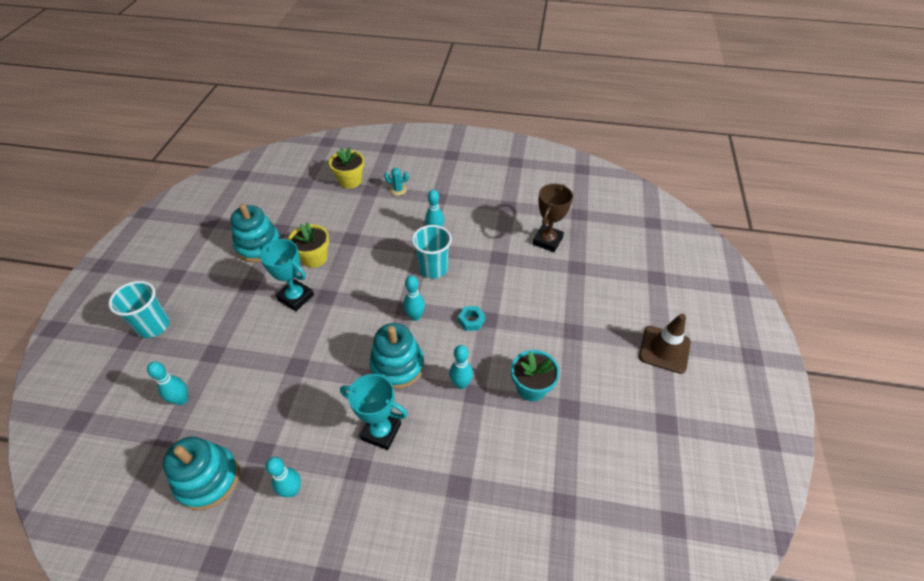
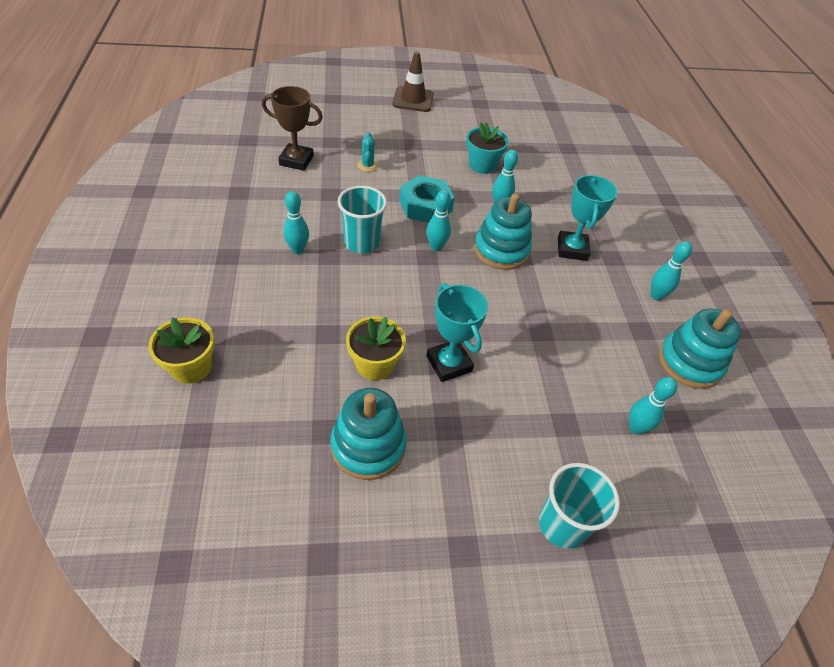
camera: 110 degrees left, 0 degrees up
(296, 297) = (449, 363): turquoise trophy -> turquoise trophy turned 45 degrees counterclockwise
(398, 190) = (213, 302): turquoise cactus -> turquoise cactus (367, 165)
(471, 320) = (425, 206): turquoise nut -> turquoise nut, size x1.90

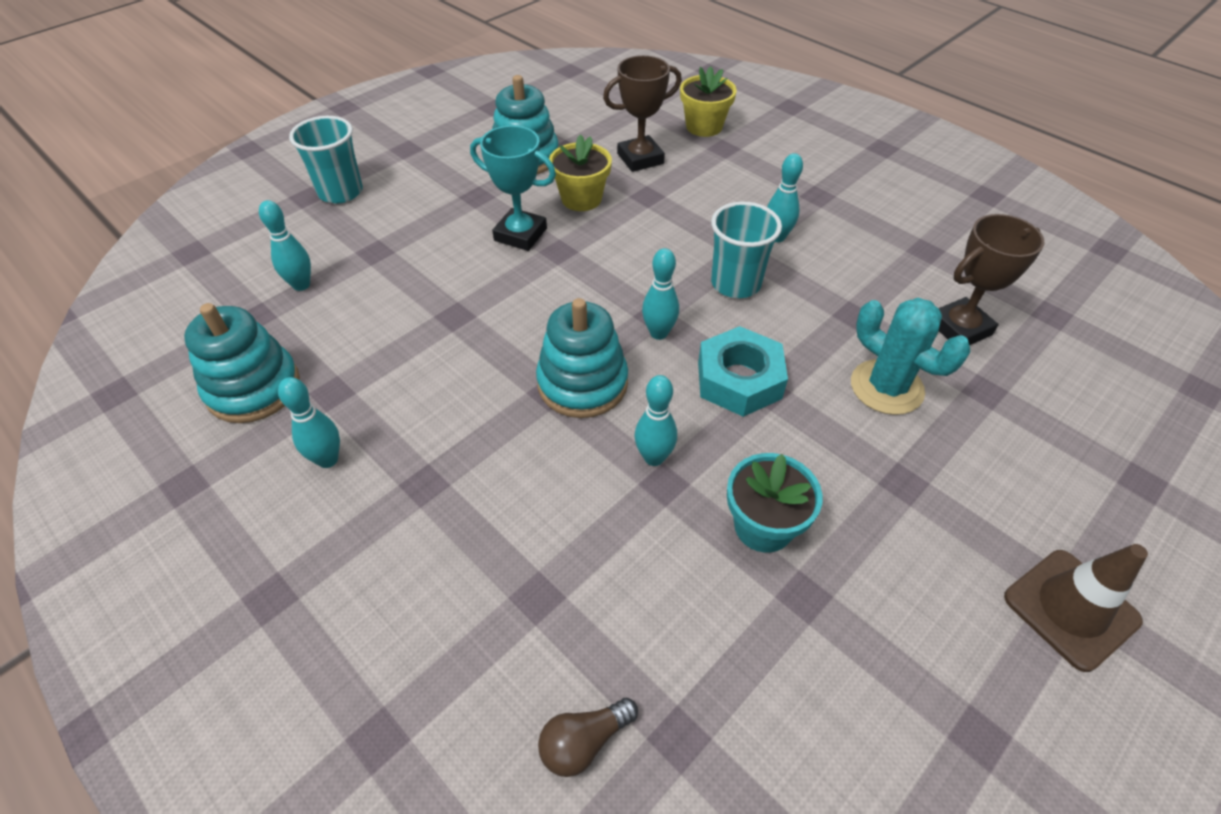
camera: 145 degrees right, 0 degrees up
(285, 371) = (640, 158): none -> brown trophy
(367, 165) = (886, 387): turquoise cactus -> turquoise cactus, size x1.90
(572, 249) = (492, 455): turquoise trophy -> none
(598, 162) = (584, 742): none -> brown light bulb

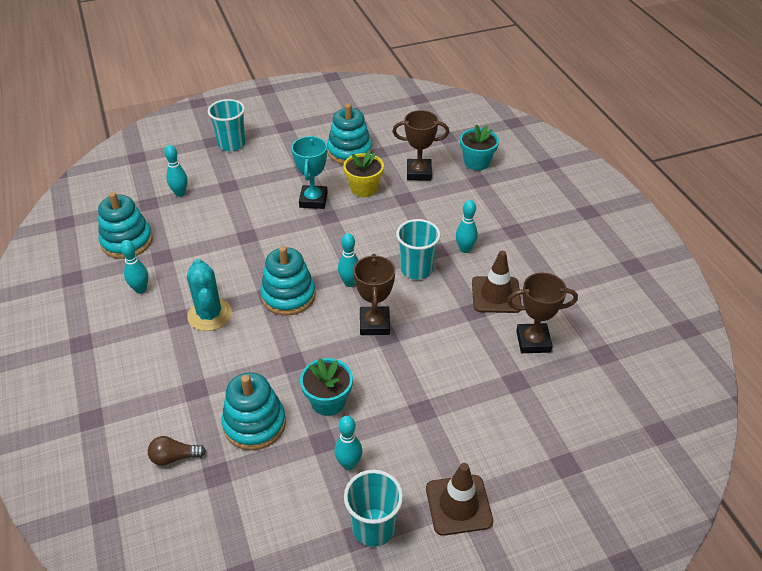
camera: 25 degrees right, 5 degrees down
(520, 234) = (313, 200): turquoise trophy -> turquoise trophy turned 45 degrees clockwise
(654, 457) = (297, 347): turquoise bowling pin -> turquoise bowling pin (349, 464)
(678, 614) = (254, 424): none -> turquoise stacking toy
(704, 127) = (476, 162): yellow flower pot -> turquoise flower pot
(739, 380) = (374, 324): turquoise nut -> brown trophy
(864, 283) = (496, 295): none -> brown traffic cone
(886, 387) = (457, 358): turquoise cactus -> turquoise cactus (209, 315)
(990, 708) = (373, 527): none -> turquoise cup

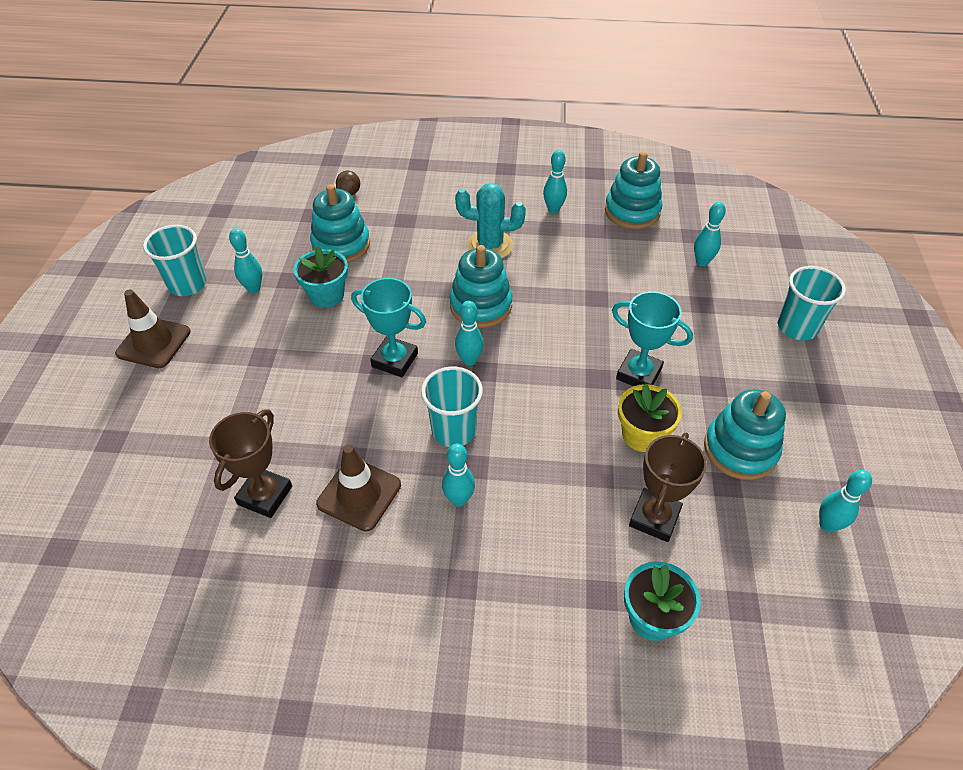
camera: 115 degrees right, 5 degrees up
(374, 324) = (395, 360): brown trophy -> turquoise trophy
(380, 119) = (827, 525): none -> turquoise bowling pin

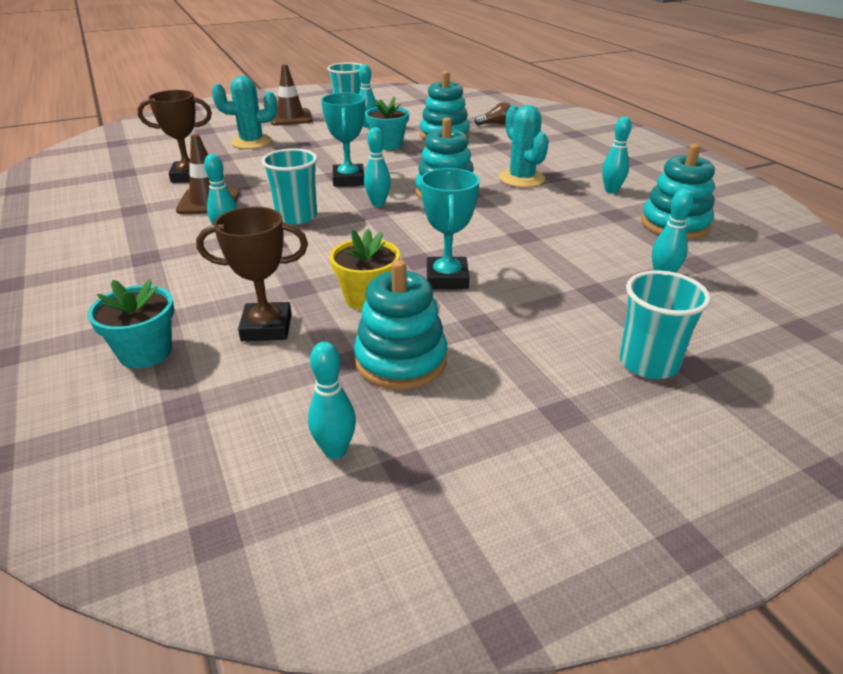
camera: 60 degrees right, 15 degrees down
(206, 405) = (251, 142): none -> turquoise cactus

